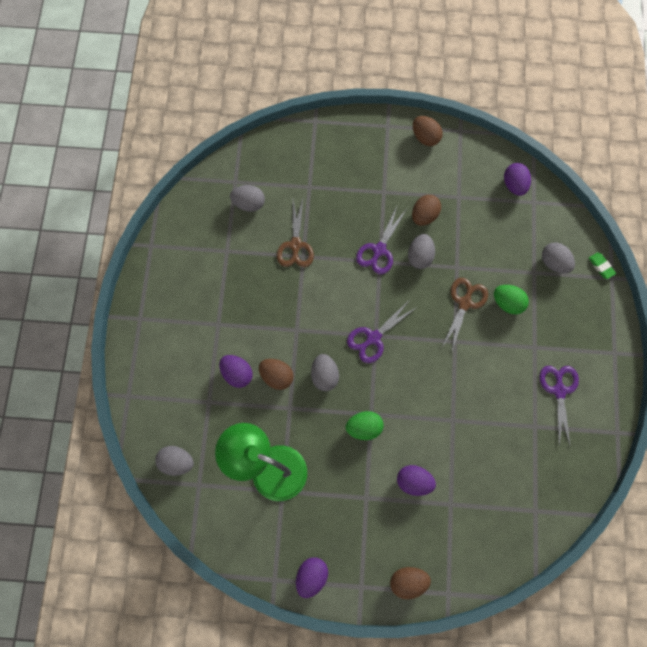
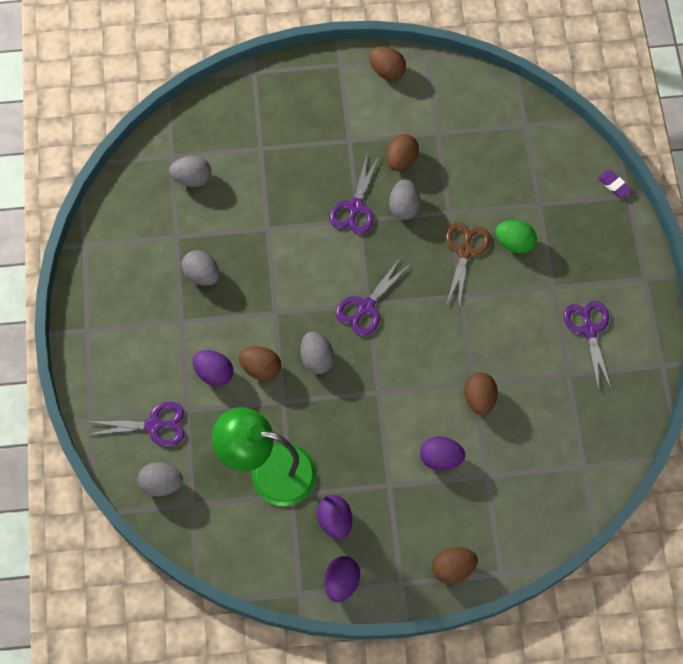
camera: 10 degrees left, 5 degrees down
(179, 410) = (154, 425): none -> purple scissors
(295, 245) = (256, 217): brown scissors -> none
(364, 428) = (373, 408): green egg -> none
(455, 435) = (479, 398): none -> brown egg
(514, 185) = (499, 109): purple egg -> purple egg (335, 520)
(554, 263) = (560, 189): grey egg -> grey egg (202, 275)
(601, 266) = (614, 185): green eraser -> purple eraser

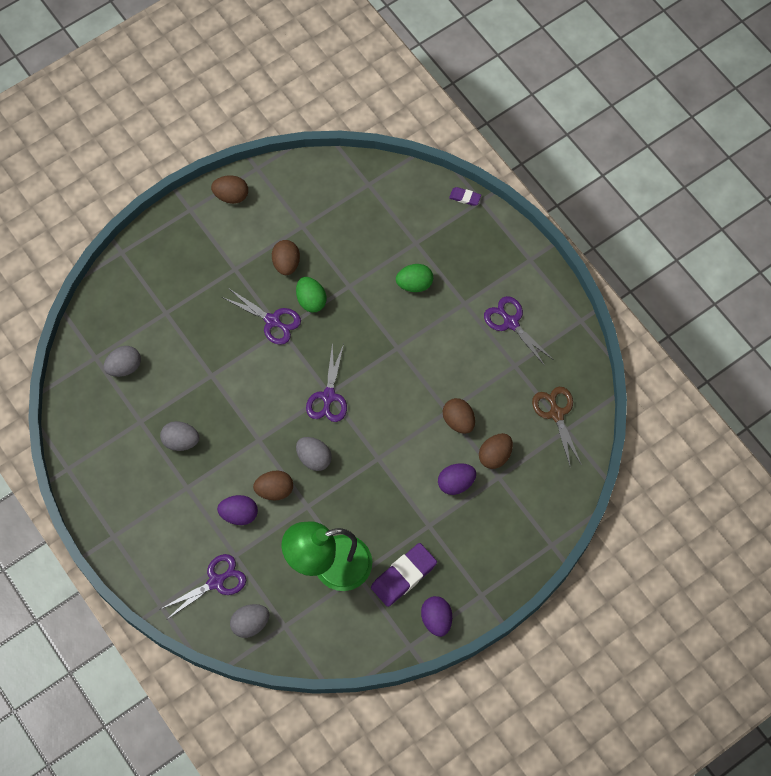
camera: 30 degrees left, 0 degrees up
(335, 520) = (403, 576): purple egg -> purple eraser
(355, 207) = (272, 321): purple scissors -> purple scissors turned 45 degrees counterclockwise
(404, 207) = (311, 300): grey egg -> green egg
(453, 568) = (514, 561): brown egg -> brown egg (495, 455)
(465, 251) = (380, 311): brown scissors -> brown scissors (556, 414)

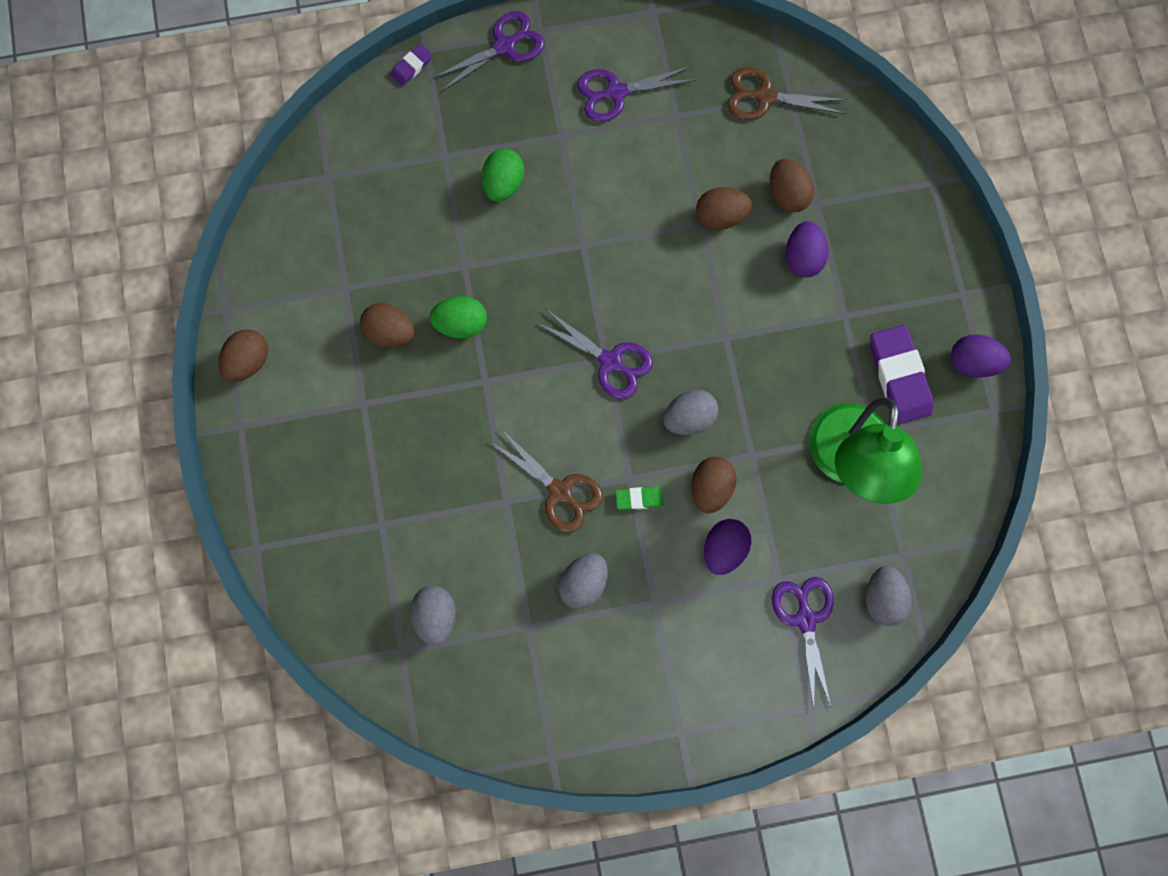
camera: 65 degrees left, 10 degrees up
(231, 403) = (560, 491): none -> brown scissors
(248, 451) = (639, 499): none -> green eraser
(272, 321) = (465, 386): purple scissors -> purple scissors (504, 46)

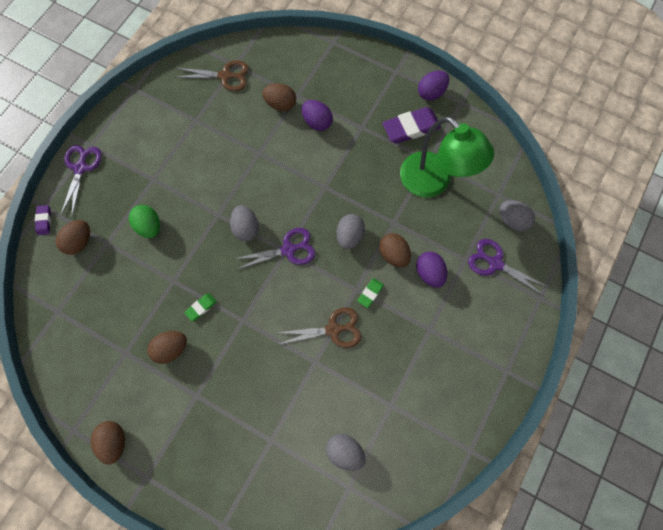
camera: 50 degrees left, 5 degrees down
(461, 323) = (201, 307): green egg -> green eraser
(583, 582) = (391, 357): grey egg -> grey egg (246, 228)
(616, 93) = (157, 137): purple scissors -> none
(720, 216) = (263, 141): brown egg -> brown egg (80, 242)
(765, 97) = (225, 76): brown scissors -> brown scissors turned 135 degrees counterclockwise
(898, 376) = (411, 128): purple eraser -> purple eraser turned 45 degrees counterclockwise

